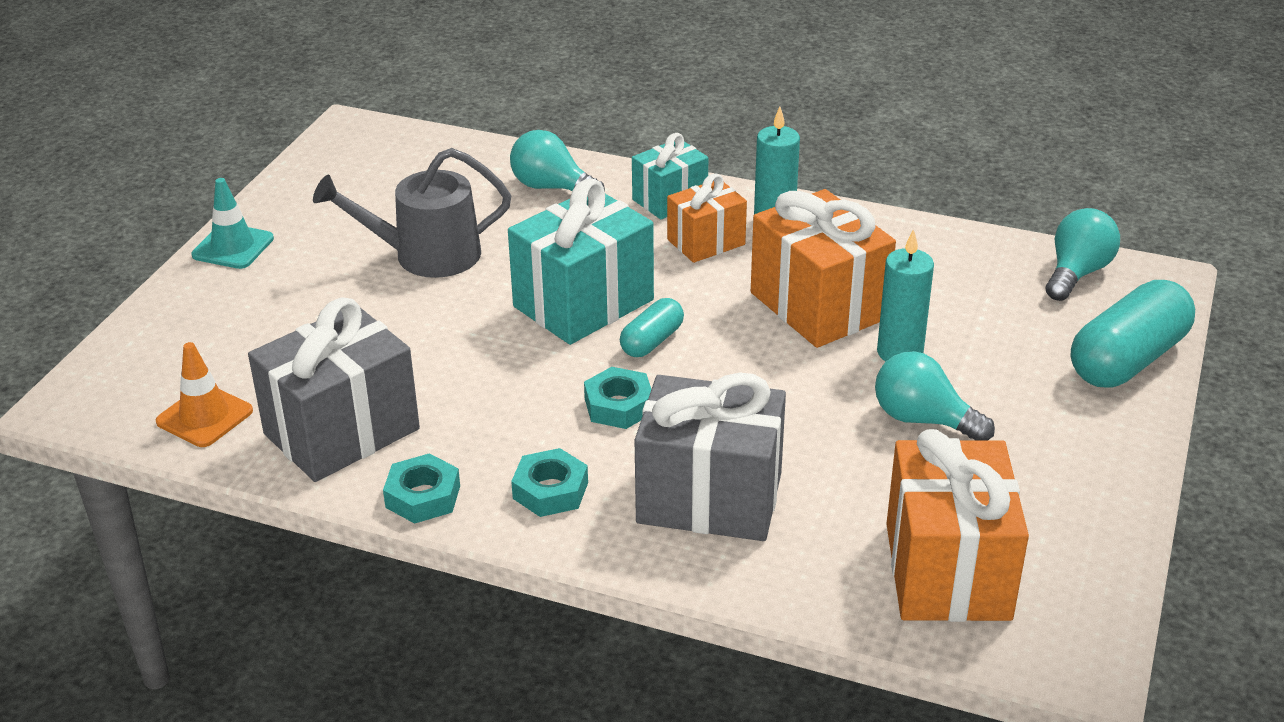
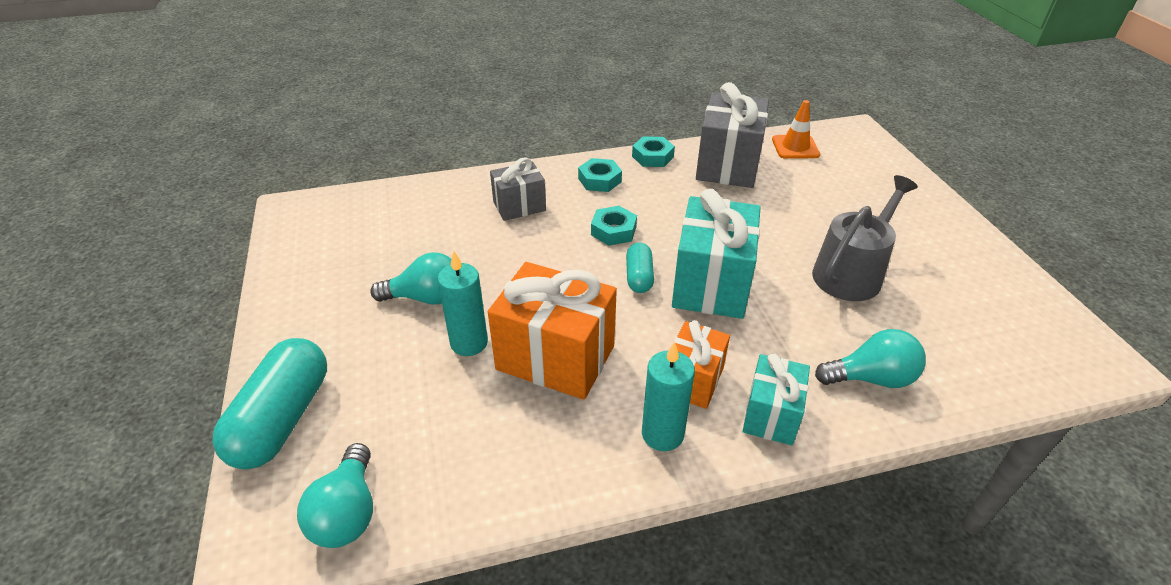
camera: 145 degrees right, 5 degrees up
(233, 247) = (957, 226): turquoise traffic cone -> none
(709, 498) = (519, 206): grey gift -> grey gift, size x0.58
(947, 571) = (372, 220): orange gift -> none

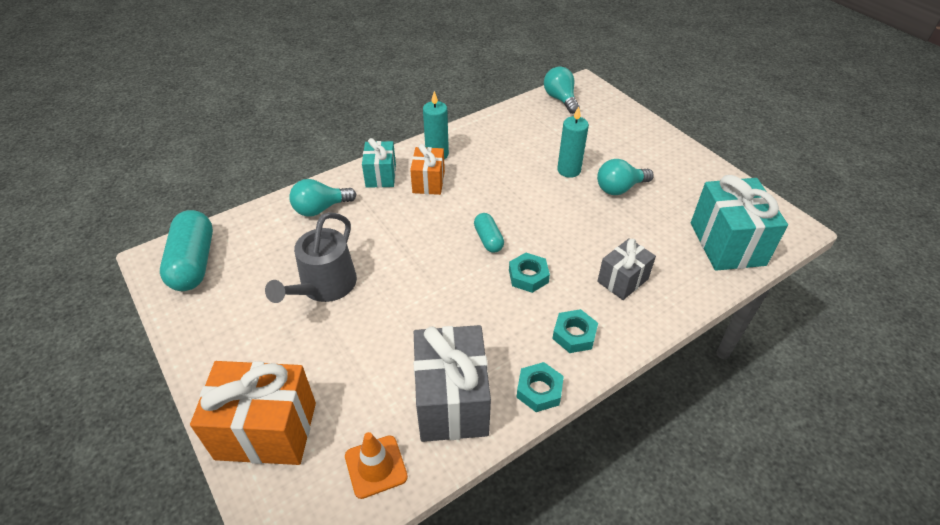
camera: 160 degrees right, 5 degrees up
(282, 419) = (626, 118): turquoise capsule -> turquoise capsule (194, 263)
(555, 357) = (513, 175): orange gift -> orange gift (266, 430)
(711, 284) = (433, 247): turquoise gift -> turquoise gift (727, 244)

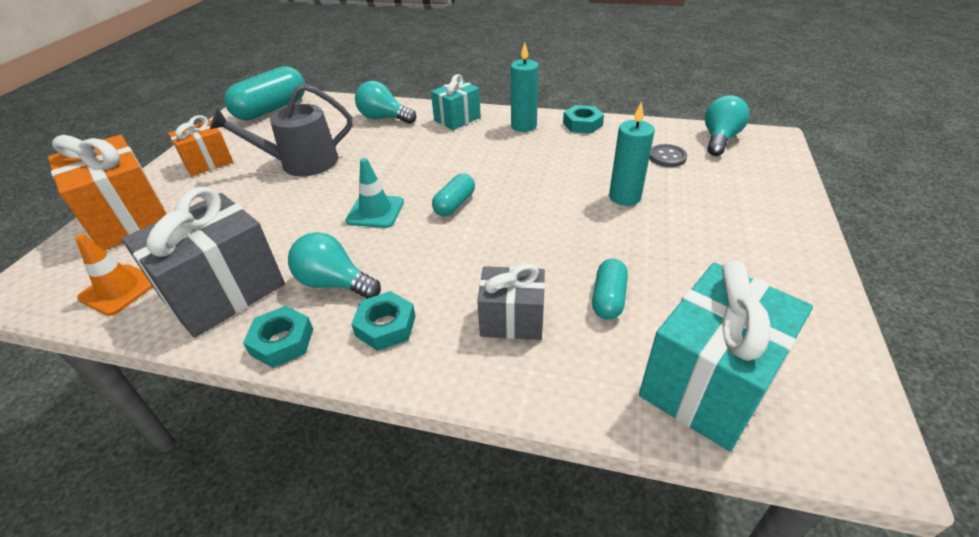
camera: 50 degrees right, 5 degrees down
(428, 182) = (483, 140): orange gift -> orange gift (208, 163)
(448, 279) = (375, 211): none -> turquoise traffic cone
(528, 276) = (435, 252): turquoise nut -> turquoise nut (582, 124)
(552, 128) = (667, 157): none -> grey button
(619, 188) = (656, 242): turquoise light bulb -> turquoise light bulb (334, 283)
(643, 235) = (608, 299): none -> turquoise capsule

